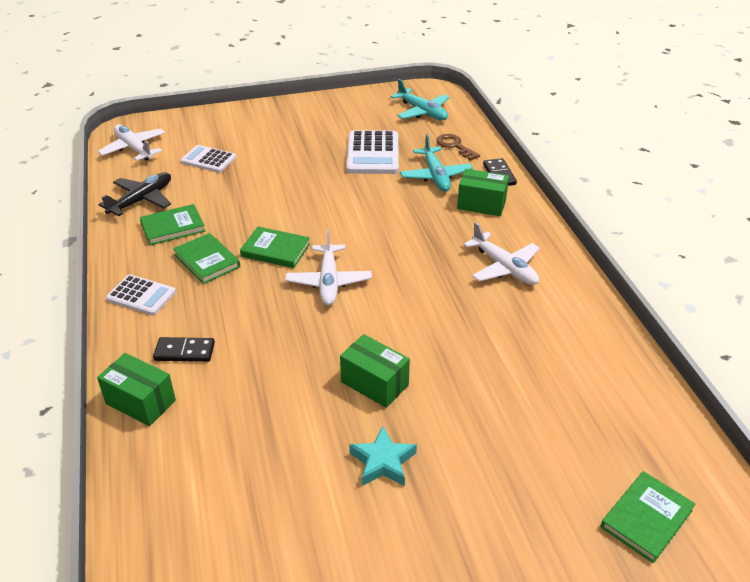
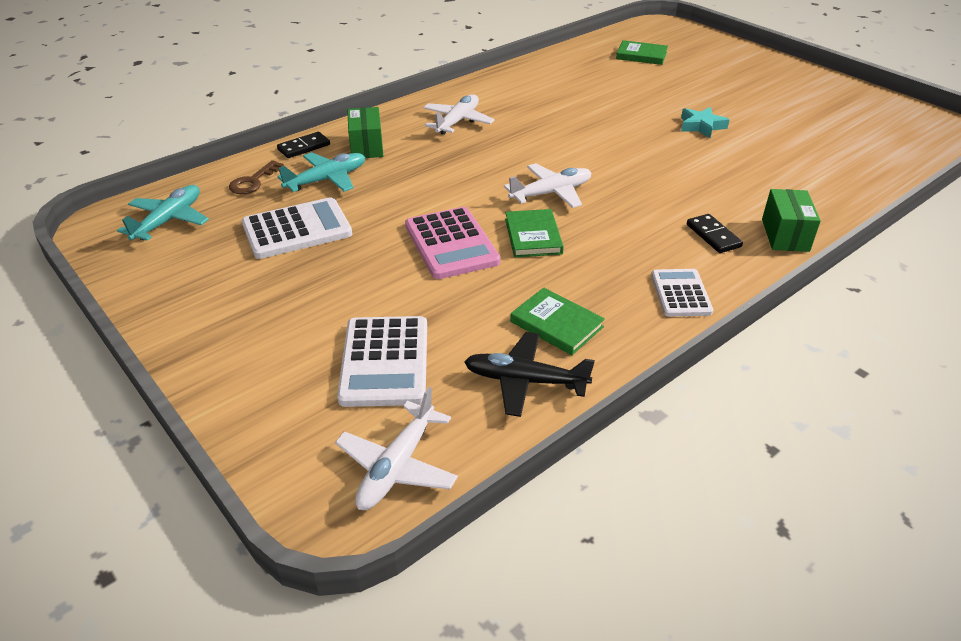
camera: 115 degrees left, 0 degrees up
(207, 261) = (589, 273): green book -> none
(208, 160) = (385, 362): white calculator -> white calculator, size x1.57
(300, 210) = (451, 244): none -> pink calculator
(374, 383) = (642, 144): green box -> none

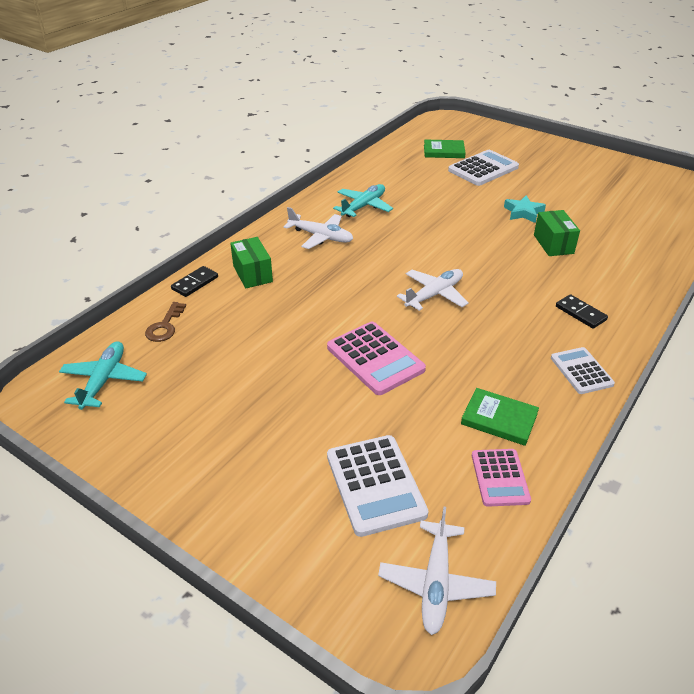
camera: 15 degrees left, 0 degrees up
(297, 229) = (231, 368): white calculator -> white calculator (483, 169)
(327, 179) = (233, 313): turquoise plane -> turquoise plane (363, 206)
(457, 121) = (321, 237): white plane -> white plane turned 105 degrees clockwise
(525, 381) = (500, 478): black plane -> pink calculator
(533, 236) = (439, 339): green book -> none
(785, 235) = (633, 303): green box -> green box (553, 244)

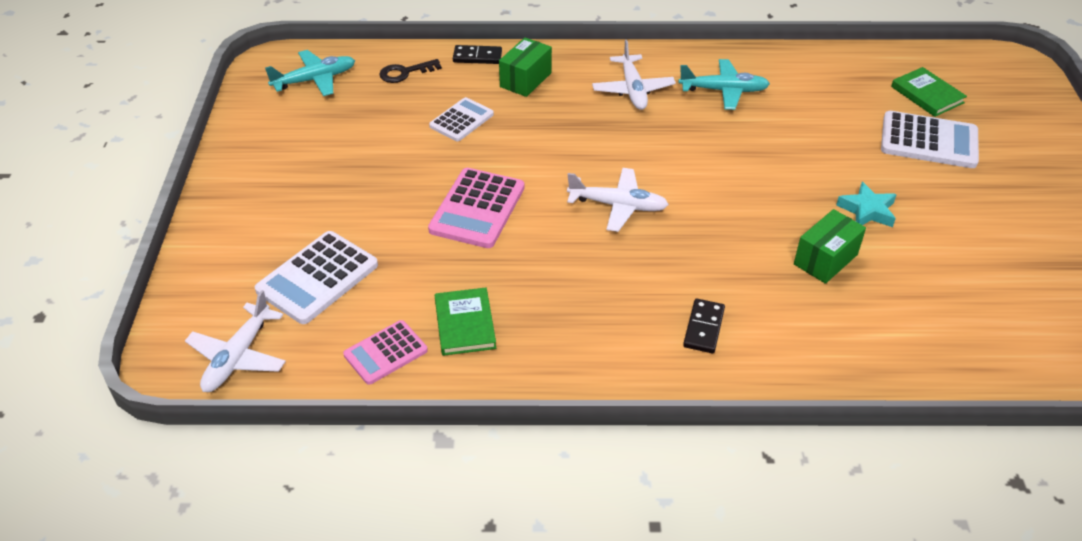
camera: 55 degrees right, 5 degrees up
(165, 326) = (405, 73): brown key -> black key
(436, 583) = (238, 357): white plane -> white plane turned 45 degrees counterclockwise
(581, 371) = (596, 361): white calculator -> white calculator (461, 120)

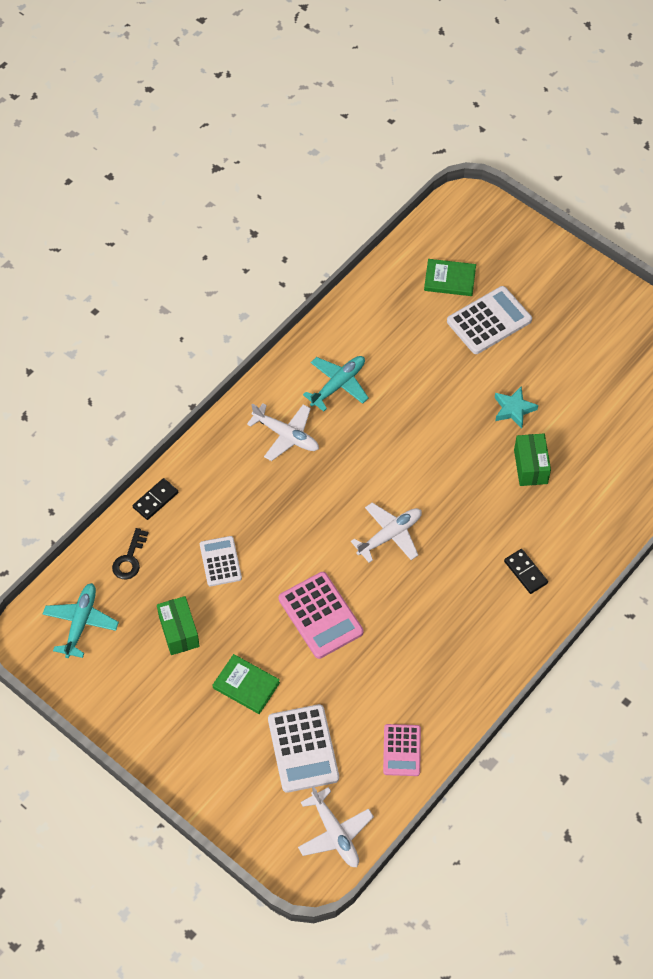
camera: 50 degrees left, 15 degrees up
(465, 324) = (415, 692): green book -> green book (246, 685)
(525, 80) = (213, 490): green box -> green box (179, 631)

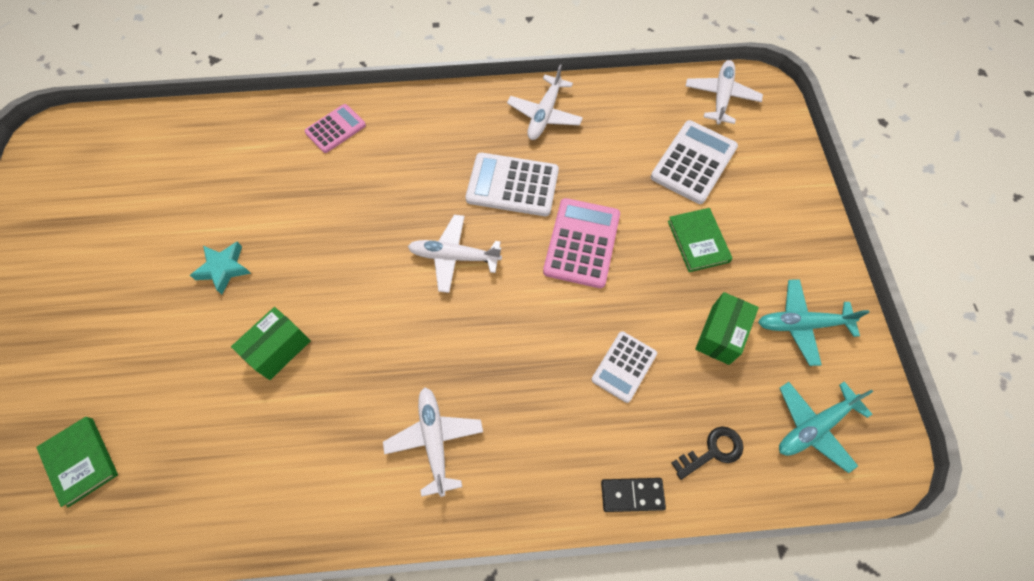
camera: 135 degrees left, 5 degrees up
(338, 385) = (325, 448): turquoise plane -> turquoise plane (801, 324)
(402, 750) = (620, 106): pink calculator -> pink calculator (335, 129)
(448, 691) = (544, 115): none -> white plane
(489, 321) = (119, 374): white calculator -> white calculator (512, 185)
(525, 572) = (391, 141): black domino -> none
(530, 466) = (280, 210): green box -> green box (279, 349)

